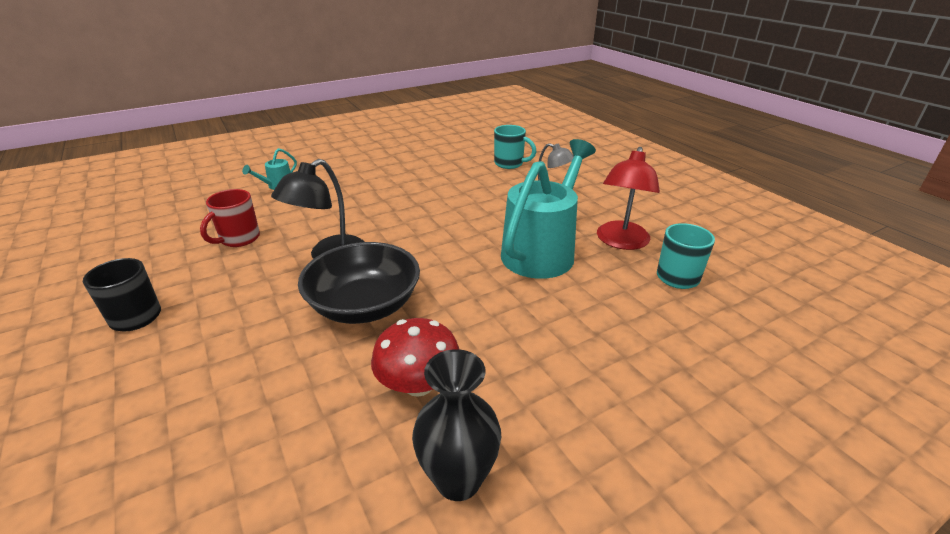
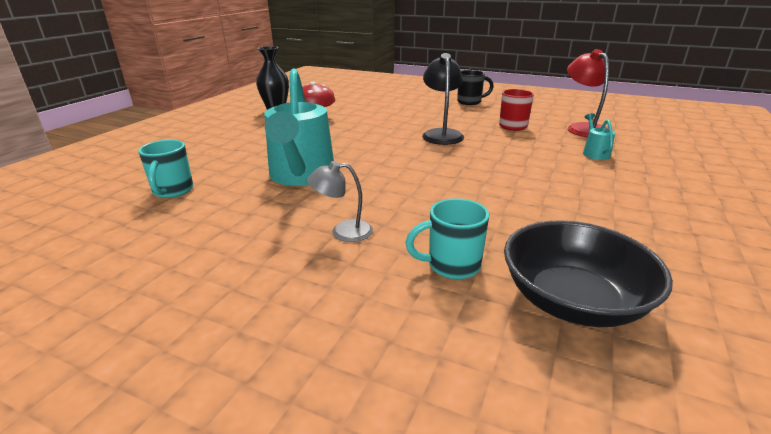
camera: 145 degrees right, 5 degrees down
(364, 305) = (380, 126): black bowl -> black bowl (572, 301)
(621, 242) = (230, 203): red lamp -> red lamp (583, 128)

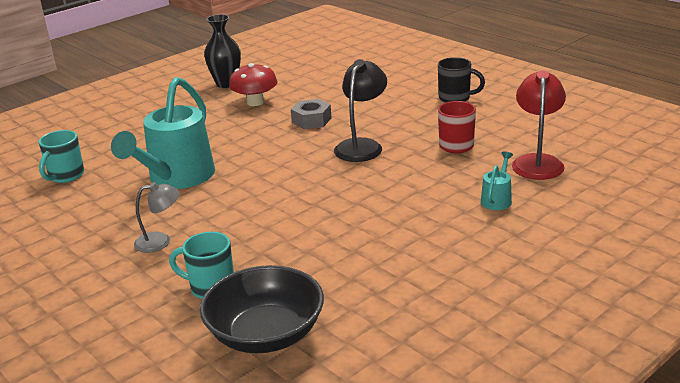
camera: 25 degrees right, 0 degrees up
(343, 231) = (160, 241): grey lamp -> grey lamp turned 150 degrees clockwise
(378, 124) = (311, 120): none -> grey nut

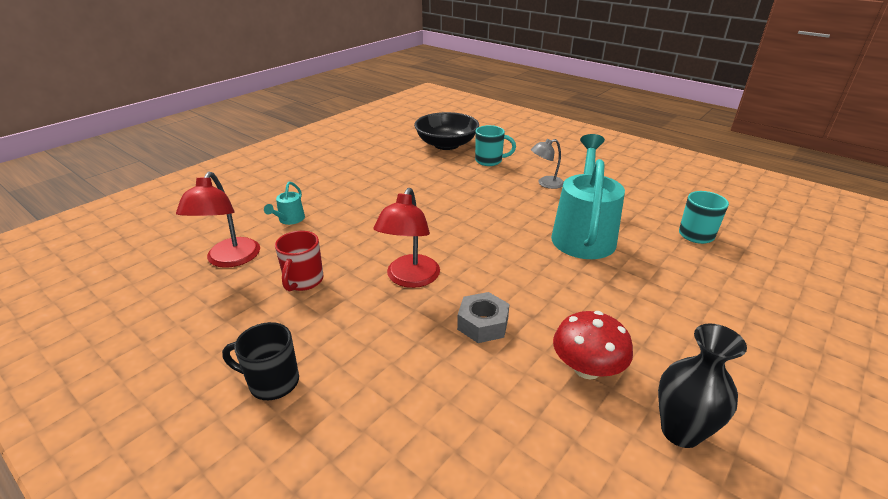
camera: 170 degrees right, 5 degrees up
(362, 146) = (410, 279): black lamp -> red lamp

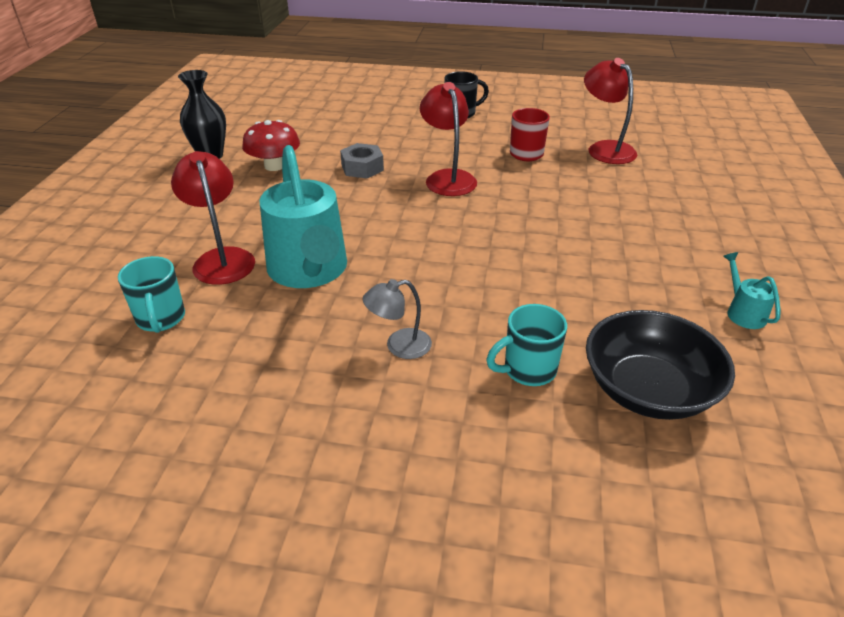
camera: 150 degrees right, 5 degrees up
(289, 220) = (626, 188): turquoise watering can -> turquoise watering can (742, 312)
(545, 183) = (399, 346): grey lamp -> grey lamp turned 150 degrees counterclockwise
(653, 264) = (222, 259): none -> red lamp

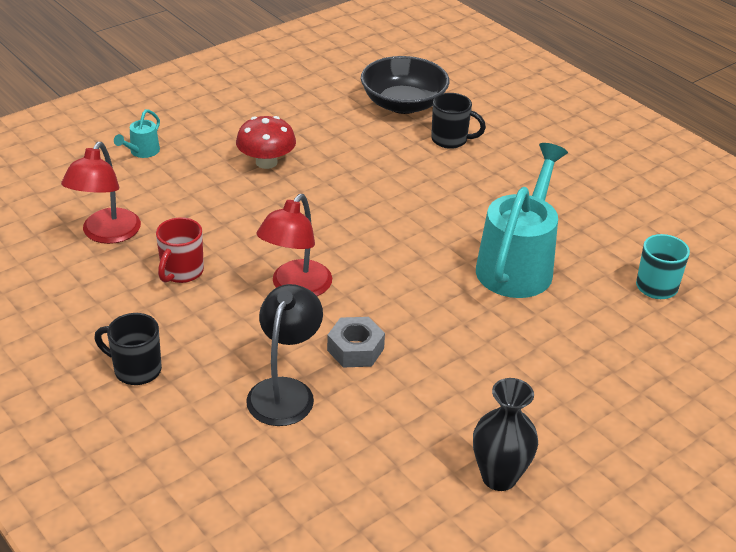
camera: 140 degrees left, 0 degrees up
(222, 259) = (579, 315): red lamp -> none
(274, 166) = (441, 409): red mushroom -> red mushroom (266, 162)
(374, 137) = (285, 391): none -> black lamp
(399, 346) = (508, 186): grey lamp -> none
(528, 370) = (450, 140): turquoise mug -> black mug
(742, 312) = (285, 100): turquoise watering can -> turquoise watering can (142, 152)

